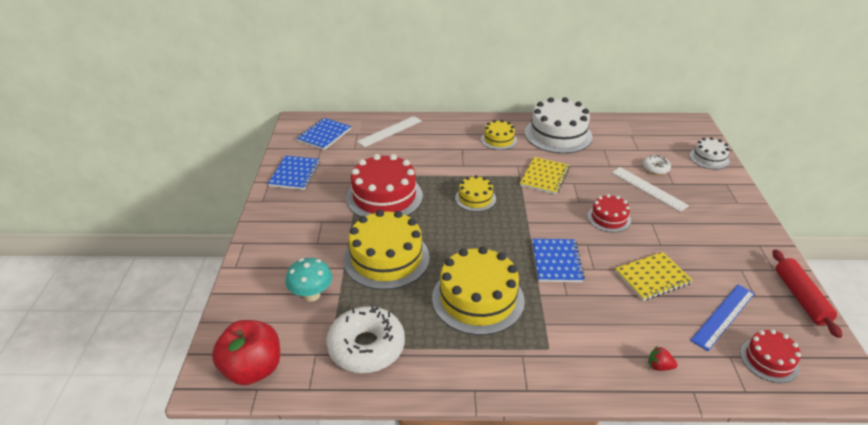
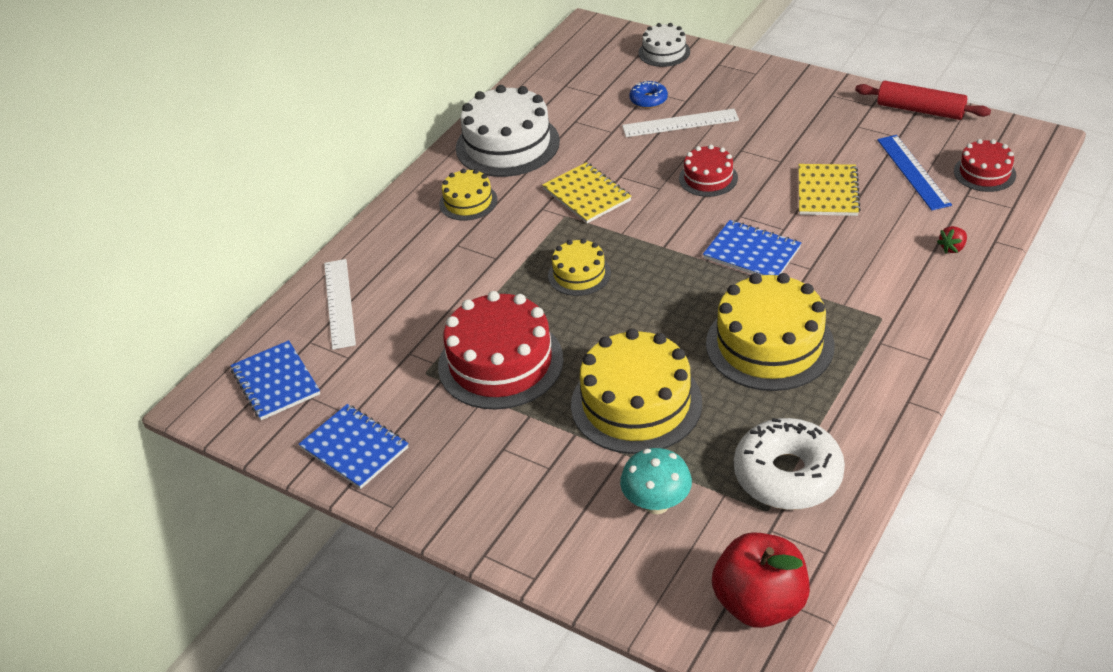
camera: 55 degrees left, 5 degrees up
(655, 168) = (648, 100): white donut -> blue donut

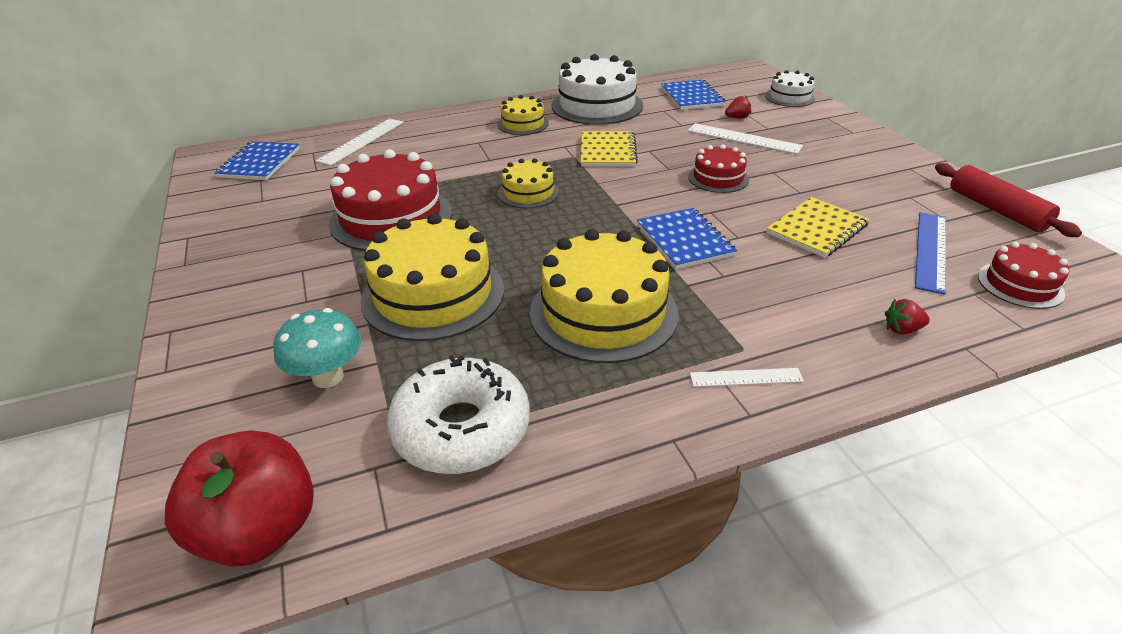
camera: 35 degrees right, 5 degrees down
(354, 448) = (229, 218): blue notebook -> blue notebook (692, 97)
(648, 100) = (737, 118): blue donut -> red strawberry
(903, 336) = (746, 377): none -> white ruler

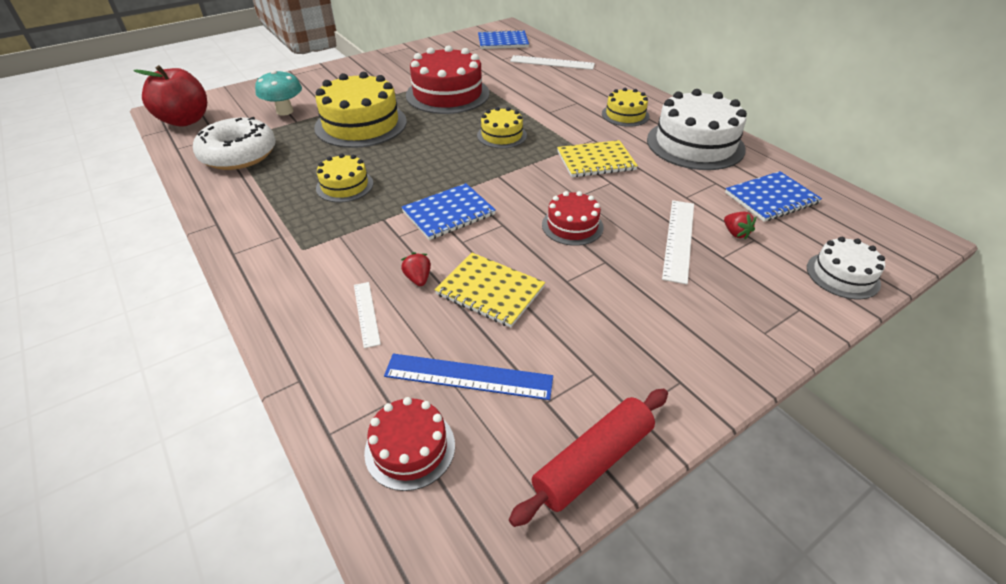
camera: 75 degrees right, 5 degrees up
(603, 312) = (344, 186): yellow cake -> yellow cake, size x0.53
(746, 377) = (270, 250): white ruler -> white ruler (366, 313)
(902, 329) = (326, 339): red strawberry -> red strawberry (418, 279)

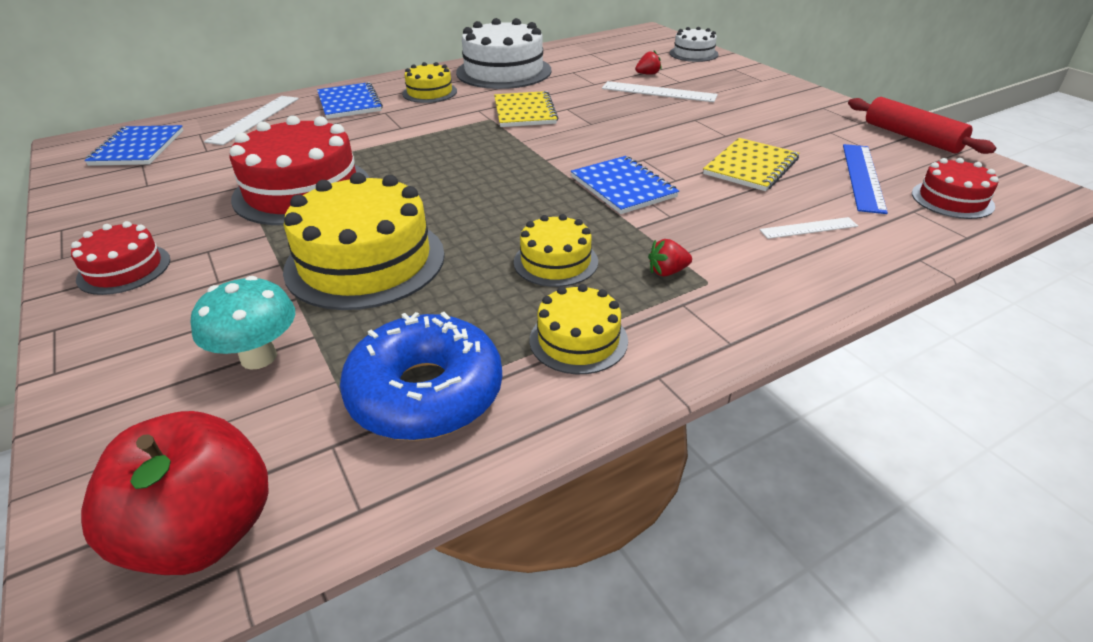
camera: 85 degrees left, 5 degrees down
(239, 154) = (426, 393): white donut -> blue donut
(418, 279) = (744, 202): red strawberry -> red strawberry (667, 272)
(501, 135) = (449, 155): yellow cake -> yellow cake (578, 340)
(572, 226) = (642, 128): red cake -> red cake (124, 269)
(771, 198) = (598, 58): blue notebook -> blue notebook (349, 103)

